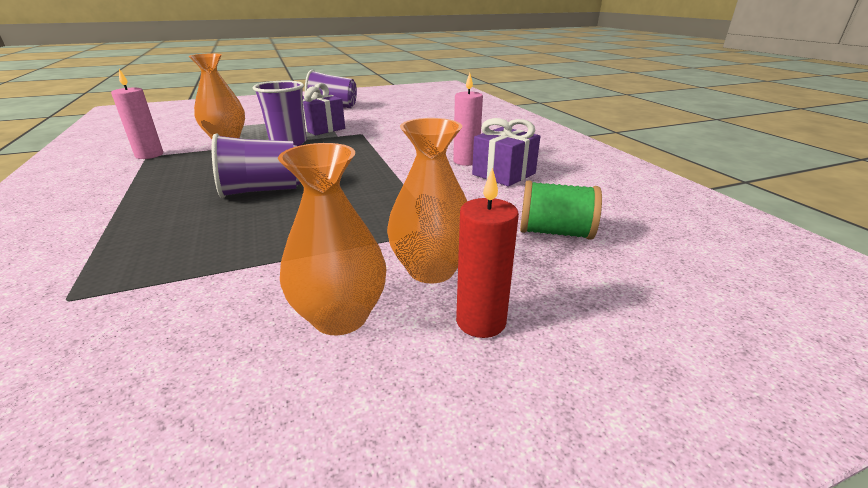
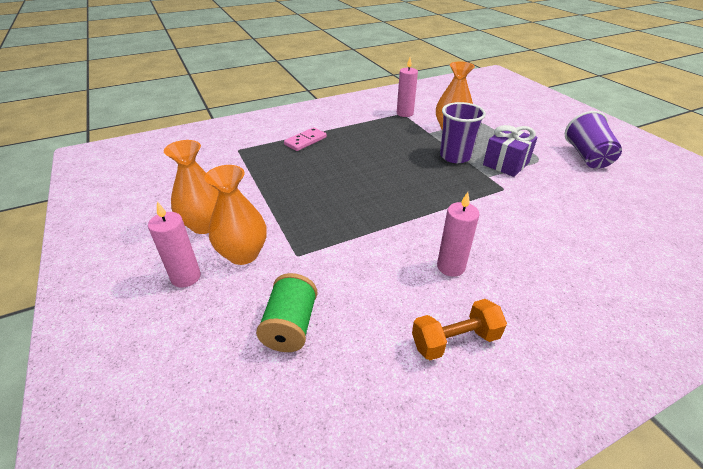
camera: 85 degrees right, 10 degrees up
(133, 224) = (305, 141): none -> pink domino
(262, 190) = (354, 167): purple cup -> none
(481, 321) = (186, 277): red candle -> pink candle
(504, 174) = (422, 297): purple gift -> none
(549, 168) = (455, 340): none -> orange dumbbell

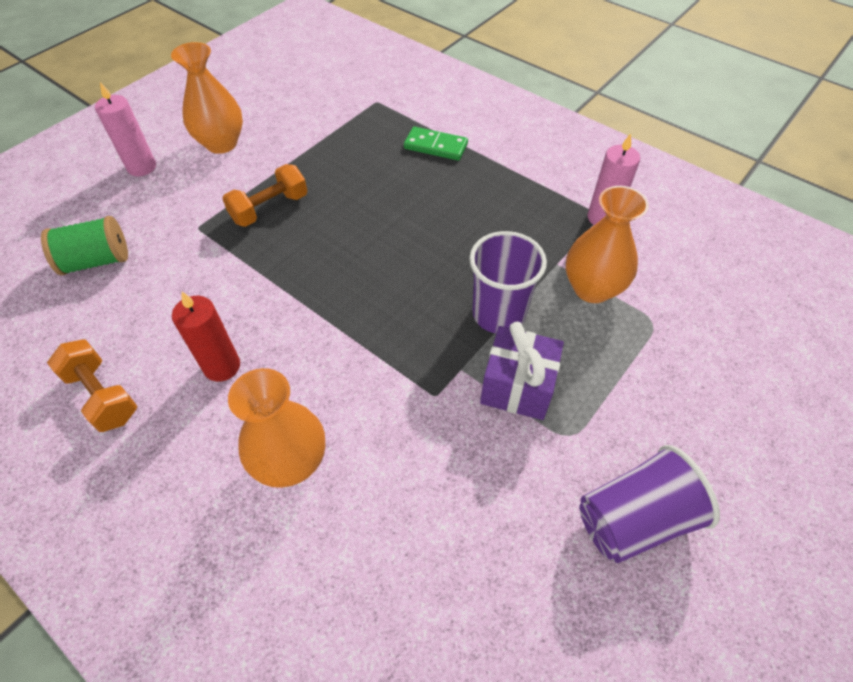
camera: 65 degrees right, 15 degrees up
(243, 254) = (186, 189): orange vase -> orange vase (291, 462)
(305, 141) = (435, 146): pink domino -> green domino
(306, 215) = (270, 208): none -> orange dumbbell
(451, 267) = (222, 366): pink candle -> red candle

